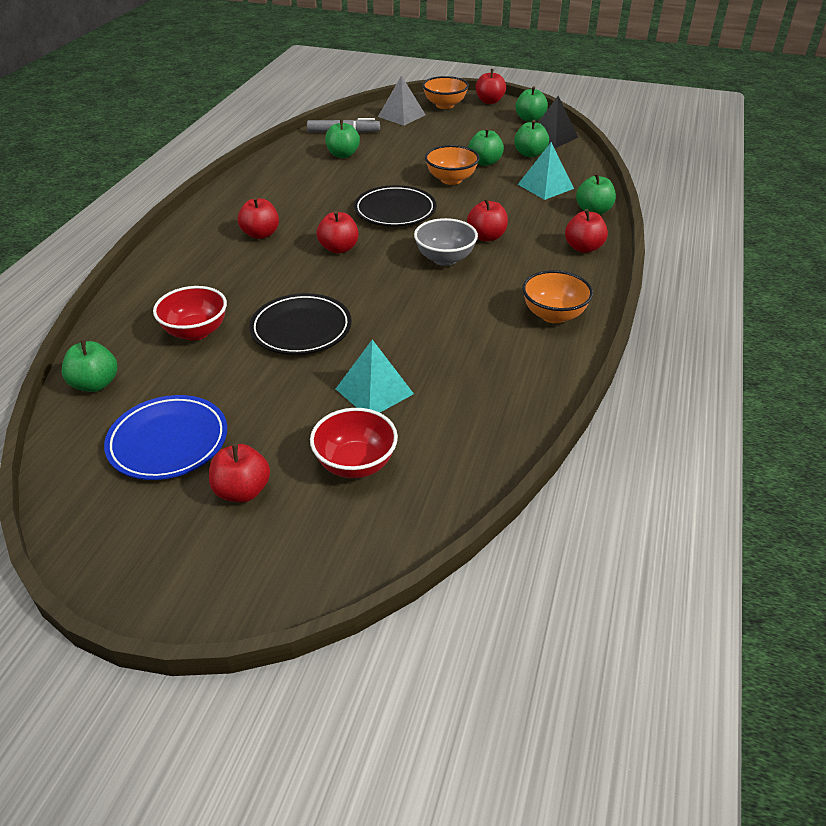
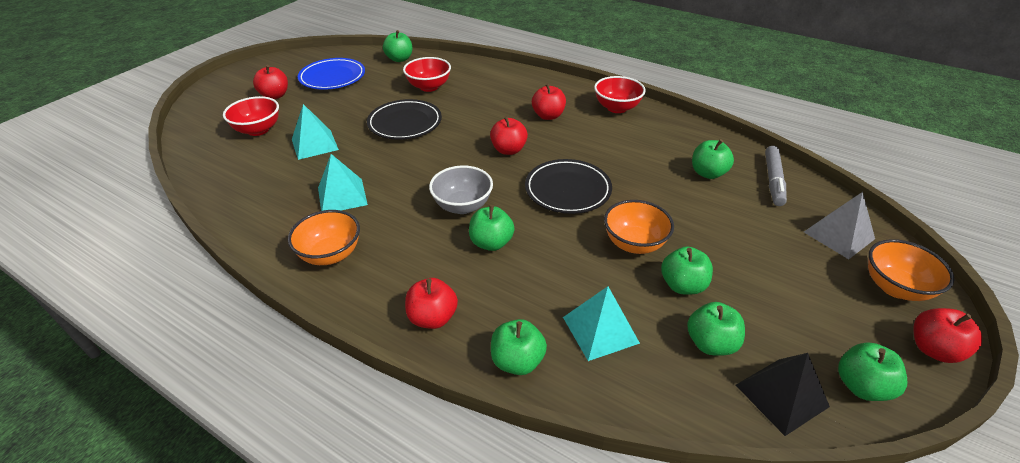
camera: 105 degrees right, 0 degrees up
(235, 198) = (617, 108): none -> red bowl
(467, 335) = (342, 196): none -> turquoise pyramid
(486, 237) = (491, 243): red apple -> green apple

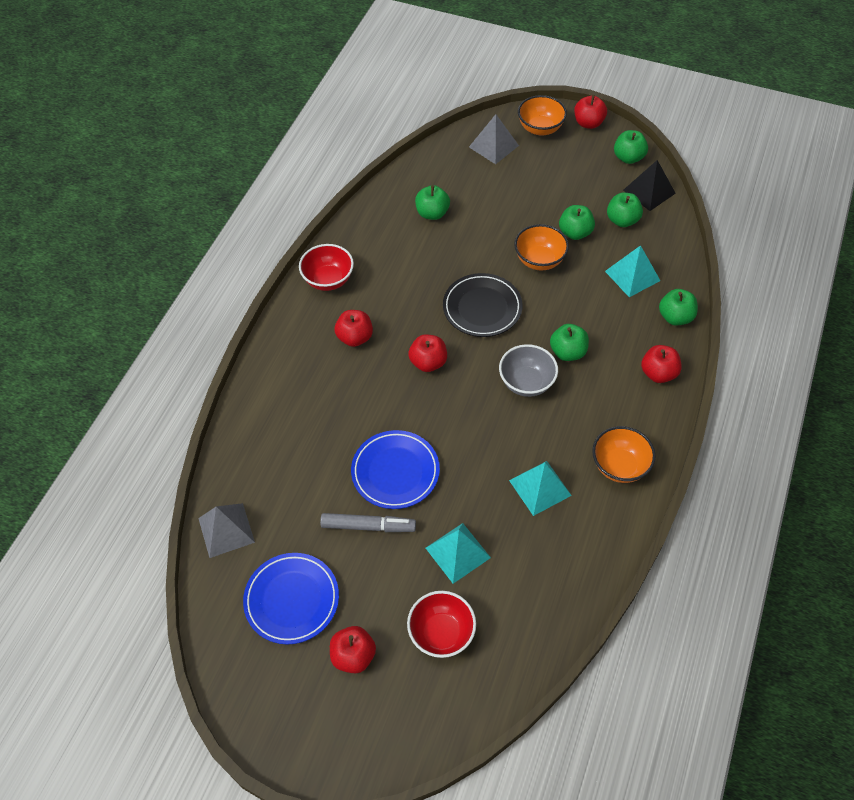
camera: 100 degrees left, 15 degrees up
(399, 59) = (226, 530): green apple -> grey pyramid
(405, 123) = (395, 472): black plate -> blue plate
(429, 87) = (304, 470): red bowl -> none
(773, 180) = (433, 173): grey marker -> grey marker (368, 526)

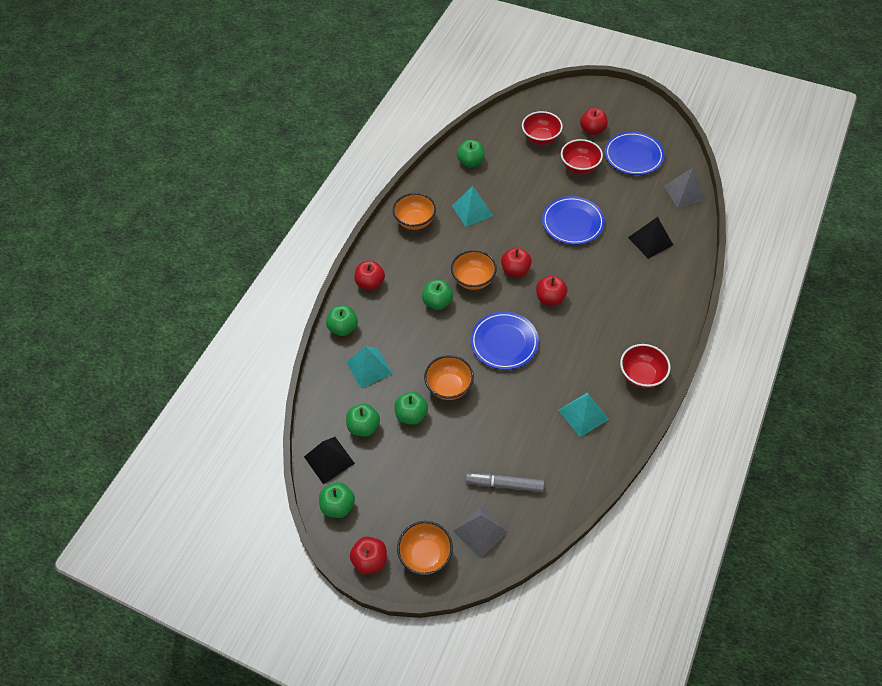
camera: 175 degrees left, 0 degrees up
(290, 447) = (650, 241): none -> black pyramid
(355, 337) = (611, 321): red apple -> red apple (515, 270)
(368, 526) = (589, 192): grey marker -> grey marker (504, 484)
(380, 574) = (579, 167): none -> red bowl
(432, 213) = (547, 444): green apple -> green apple (470, 162)
(458, 552) = (530, 176): turquoise pyramid -> turquoise pyramid (583, 414)
(482, 308) = (504, 343): black plate -> blue plate
(526, 382) = (473, 280): grey bowl -> orange bowl

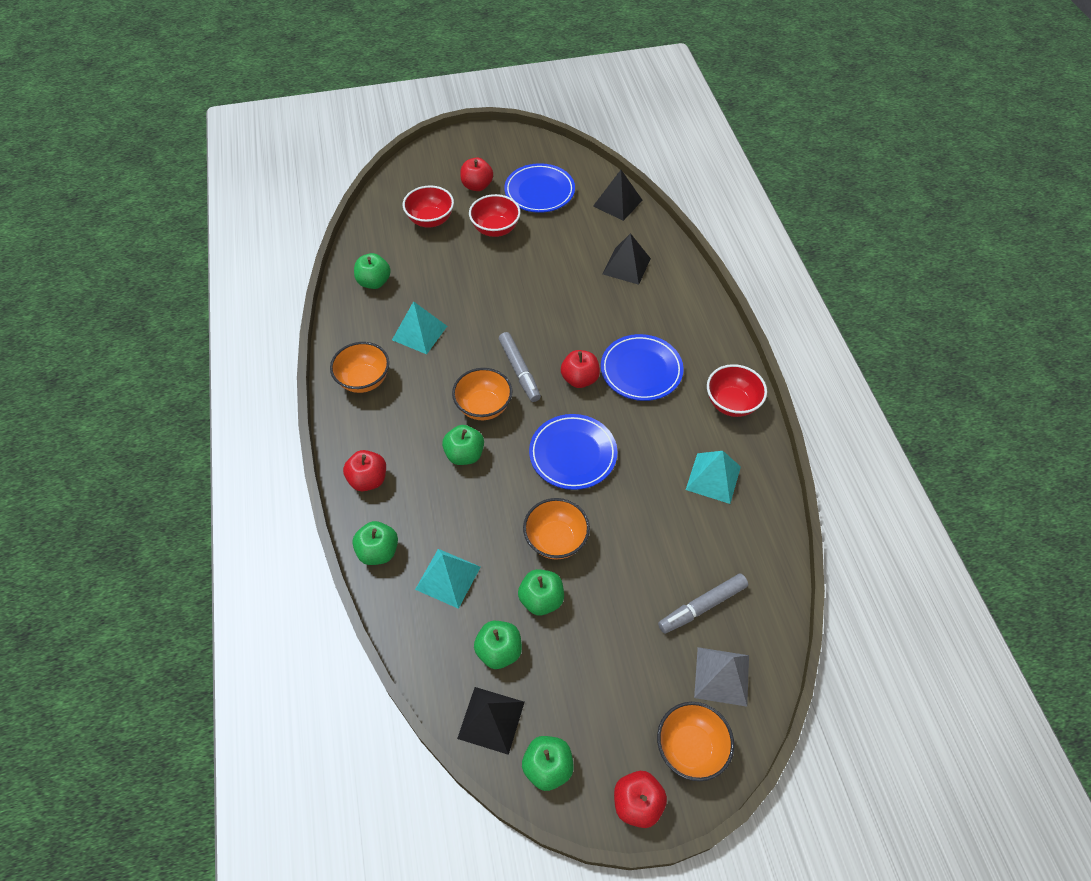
camera: 40 degrees left, 0 degrees up
(515, 270) = (519, 370): red apple -> grey marker
(572, 223) = (536, 289): blue plate -> blue plate (641, 370)
(684, 193) = (617, 203): grey pyramid -> black pyramid

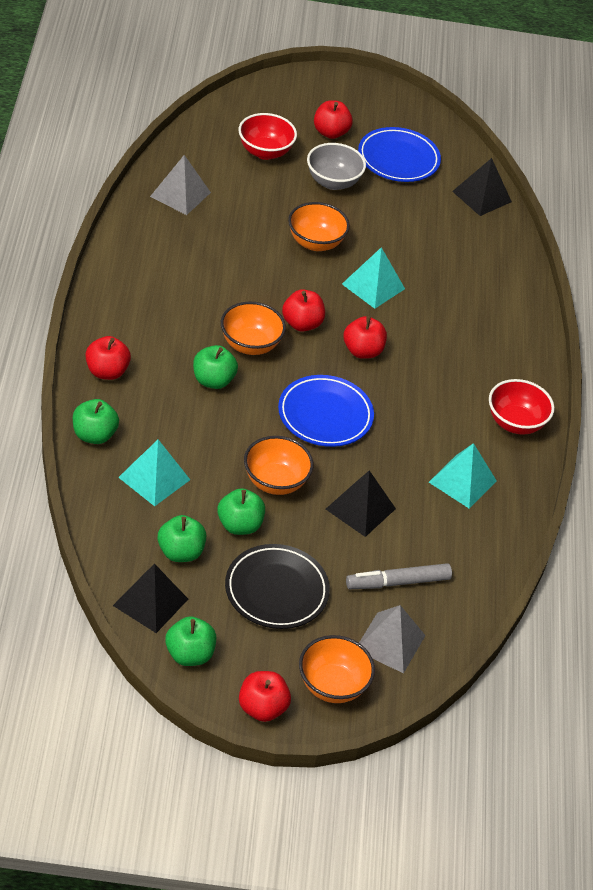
camera: 10 degrees right, 10 degrees down
(364, 380) = (135, 282): orange bowl -> orange bowl (315, 242)
(374, 282) = (180, 194): green apple -> grey pyramid
(419, 333) = (210, 257): turquoise pyramid -> turquoise pyramid (373, 286)
(495, 229) = (333, 182): red bowl -> grey bowl
(519, 370) = (301, 324): grey marker -> red apple
(600, 659) = (276, 590): none -> black plate
(626, 266) = (462, 261): black pyramid -> black pyramid (360, 509)
(641, 370) = (432, 363): blue plate -> none

